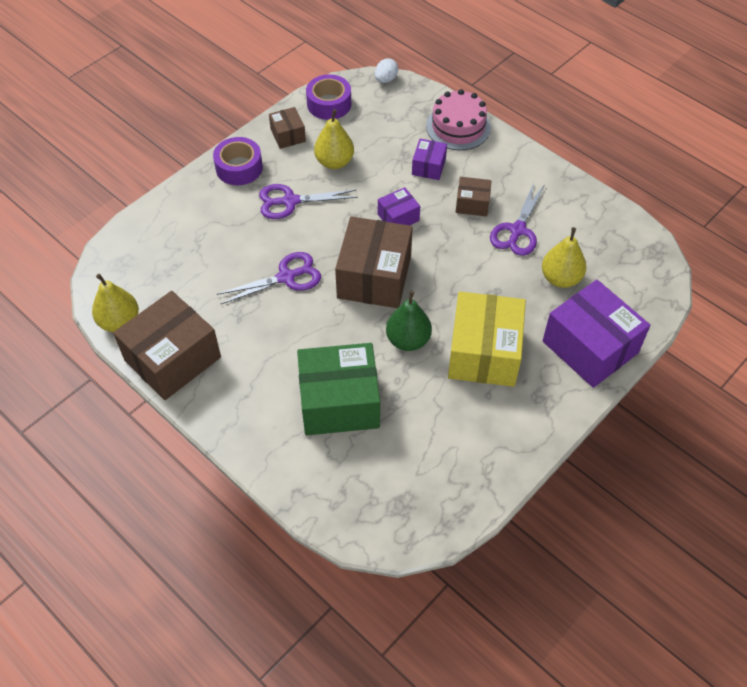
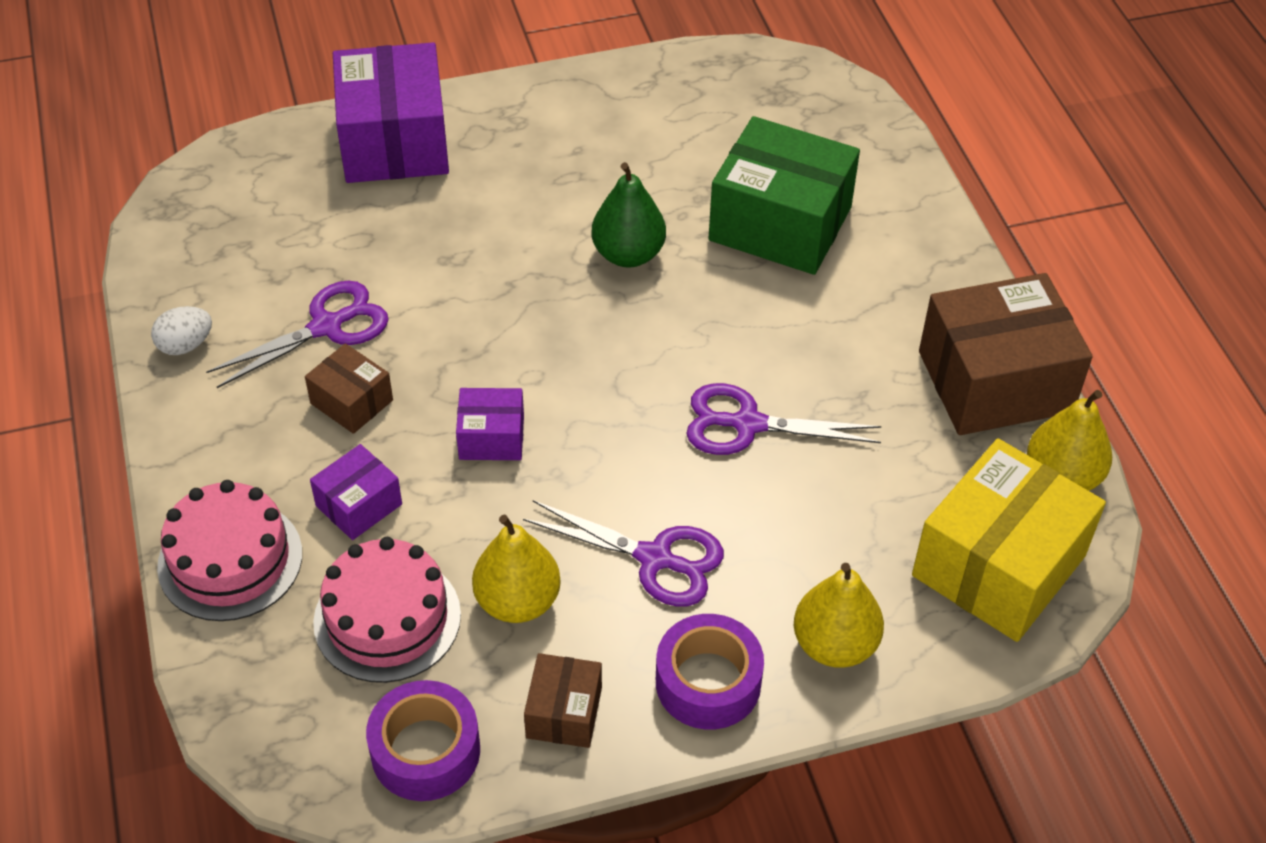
camera: 150 degrees left, 5 degrees down
(374, 277) = (608, 360): brown box -> none
(380, 135) = (387, 618): none -> pink cake
(386, 79) = (259, 754): white egg -> white egg (185, 345)
(484, 353) = (538, 195): yellow box -> yellow box (998, 565)
(560, 278) = (339, 234): yellow pear -> yellow pear (834, 645)

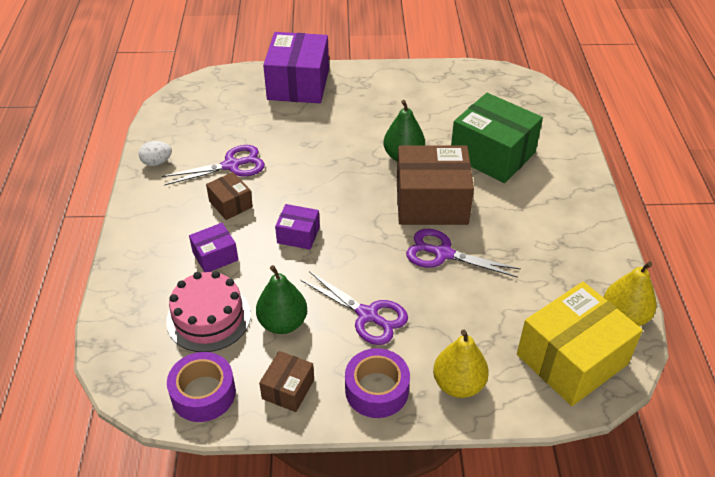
camera: 15 degrees right, 5 degrees down
(230, 560) = (138, 271): pink cake -> none
(517, 601) = (283, 323): yellow pear -> green pear
(995, 382) = (596, 257): brown box -> brown box (431, 202)

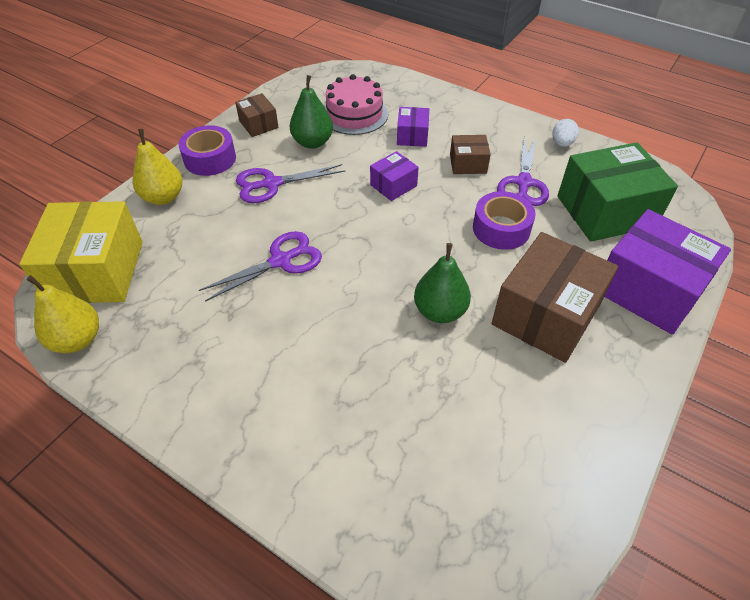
camera: 125 degrees right, 5 degrees up
(203, 393) = (296, 94): purple tape -> purple tape (501, 228)
(431, 202) = (350, 292): brown box -> brown box (546, 314)
(492, 154) = (375, 399): green box -> green box (605, 211)

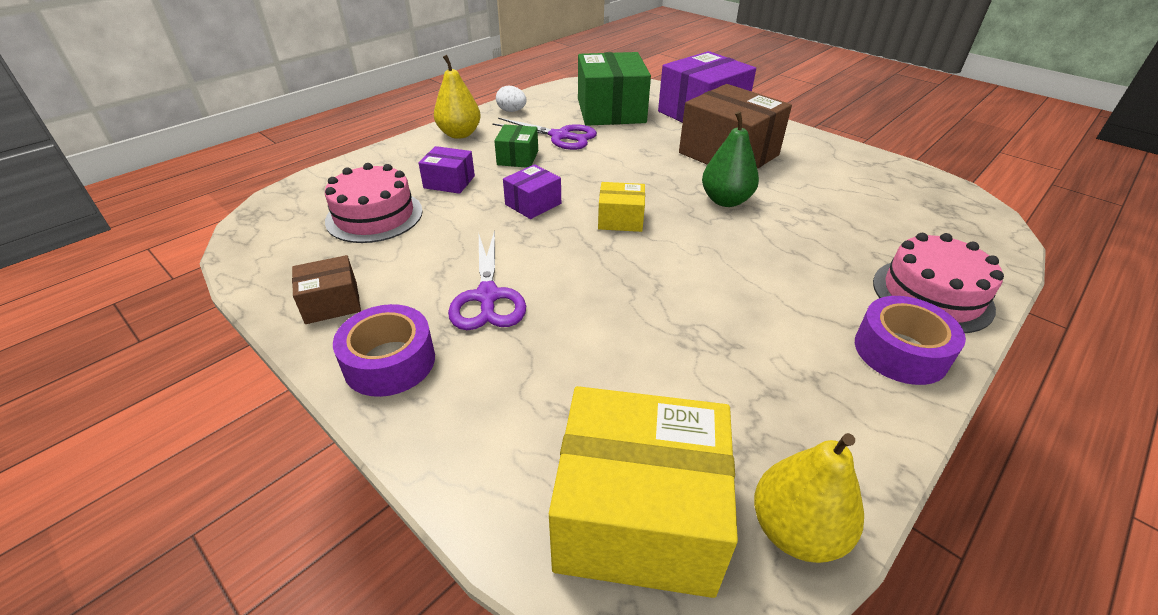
camera: 80 degrees left, 10 degrees down
(163, 197) = (466, 423): yellow pear -> yellow pear (459, 134)
(281, 261) = (643, 296): purple scissors -> none
(308, 471) = (932, 295): none -> pink cake
(312, 142) = (414, 254): green pear -> none
(384, 239) = (620, 219): none -> yellow box
(393, 185) = (533, 204): purple box -> purple box turned 75 degrees clockwise
(468, 164) = (518, 158): brown box -> green box
(501, 228) = (620, 156): purple tape -> purple tape (900, 351)

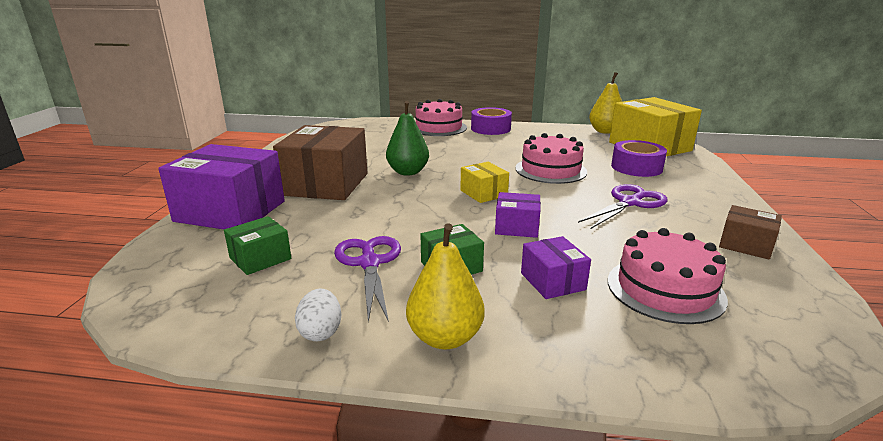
camera: 125 degrees left, 15 degrees down
(389, 362) = (718, 206): purple tape -> purple tape (636, 167)
(611, 111) = (260, 258): green box -> green box, size x0.49
(639, 299) = (550, 170): none -> pink cake

